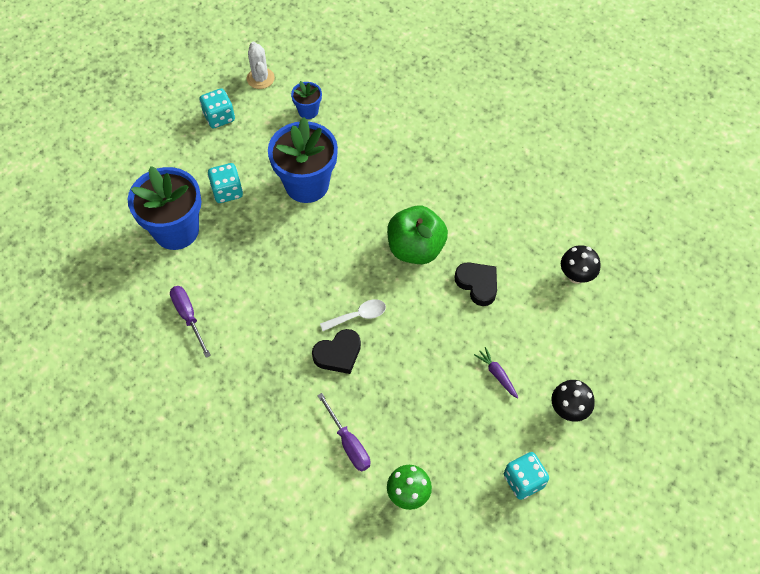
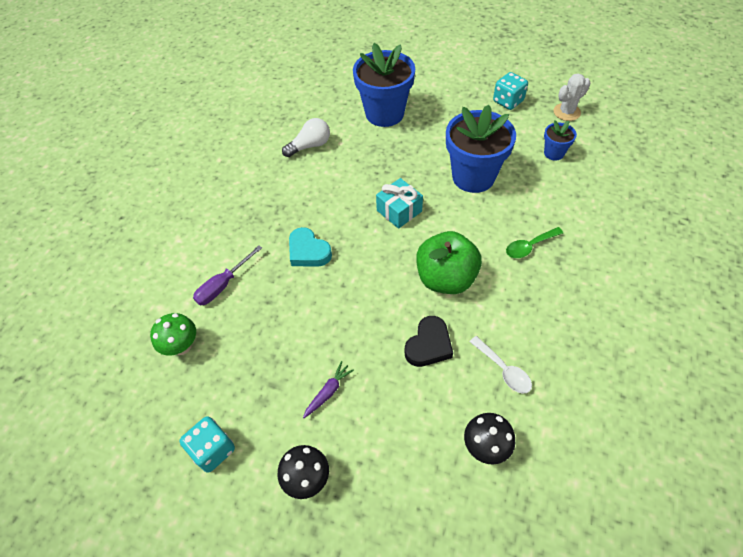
camera: 75 degrees right, 5 degrees down
(188, 317) = (310, 146): purple screwdriver -> white light bulb
(227, 191) = (437, 130): turquoise dice -> none
(321, 260) = (399, 211): none -> turquoise gift
(338, 354) = (308, 251): black heart -> turquoise heart
(358, 316) = (352, 254): white spoon -> white spoon (503, 370)
(406, 174) = (529, 246): none -> green spoon

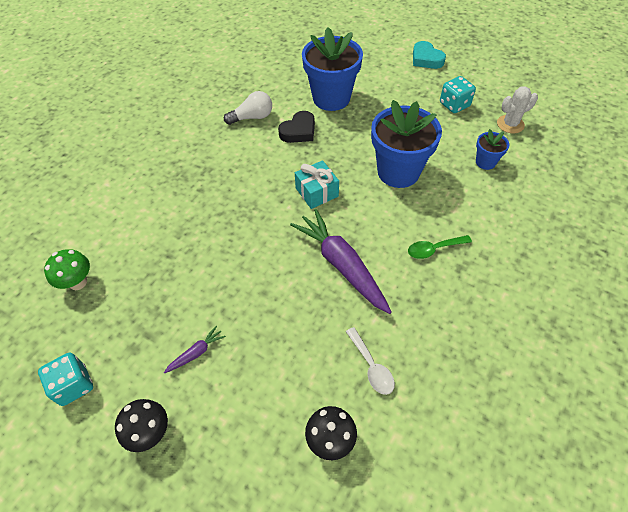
camera: 10 degrees right, 0 degrees up
(223, 285) = (133, 232): purple screwdriver -> none
(308, 251) = (220, 215): turquoise heart -> turquoise heart (426, 59)
(429, 345) = (305, 327): black heart -> black heart (299, 131)
(446, 278) = (342, 265): green apple -> purple carrot

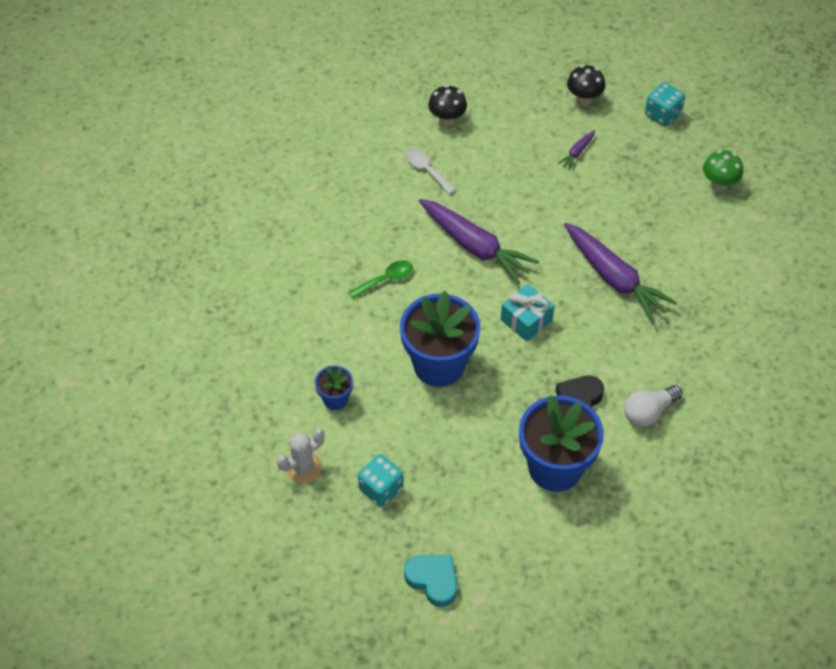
camera: 165 degrees right, 0 degrees up
(227, 212) = (614, 278): none -> purple carrot

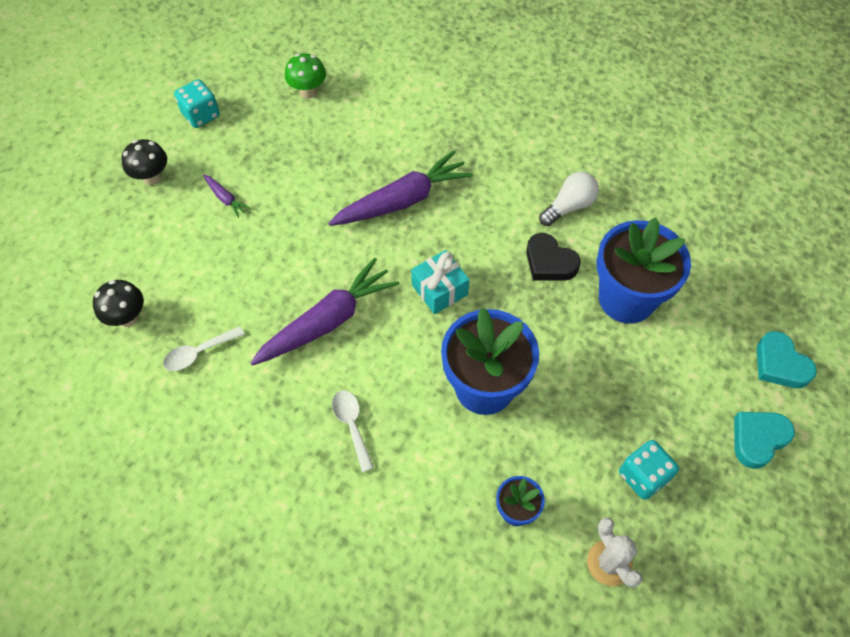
camera: 80 degrees left, 5 degrees up
(386, 279) = (352, 425): green spoon -> white spoon
(515, 601) = (780, 364): none -> turquoise heart
(648, 412) = (569, 206): white light bulb -> white light bulb turned 105 degrees counterclockwise

